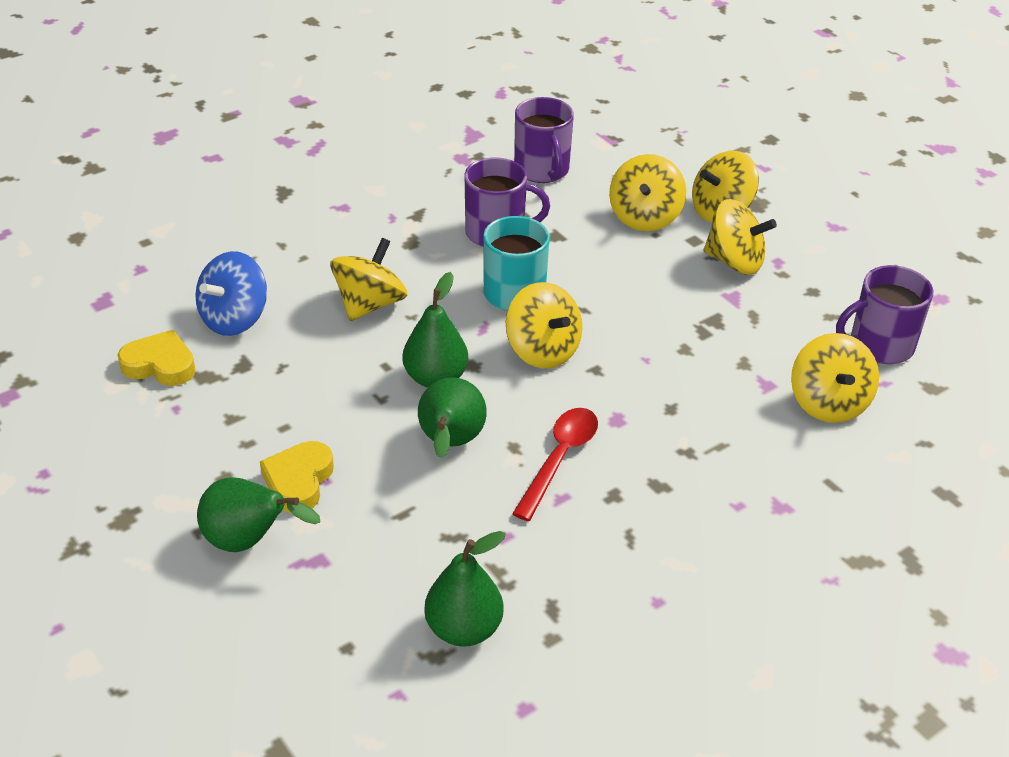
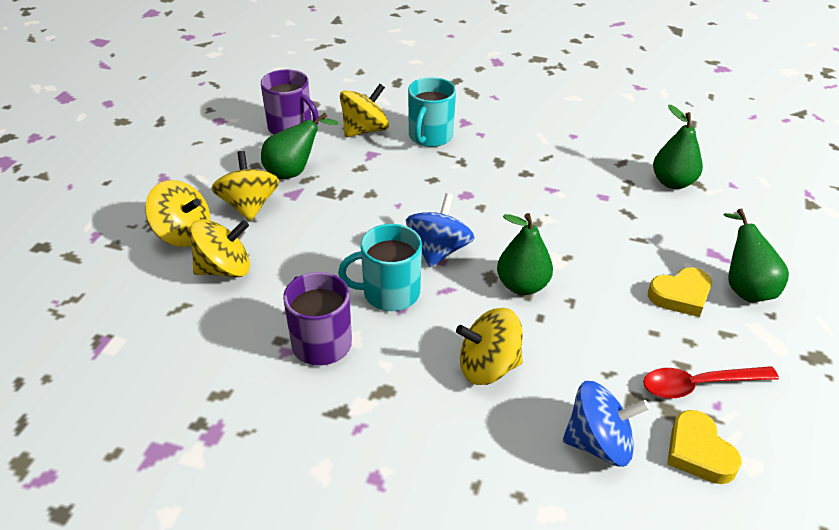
camera: 125 degrees left, 0 degrees up
(450, 444) = (568, 248): green pear -> green pear (294, 171)
(542, 170) = (193, 363): purple mug -> none
(542, 350) = (439, 250): yellow spinning top -> blue spinning top
(559, 459) = (524, 201): red spoon -> red spoon (699, 385)
(768, 453) = (430, 136): none -> turquoise mug

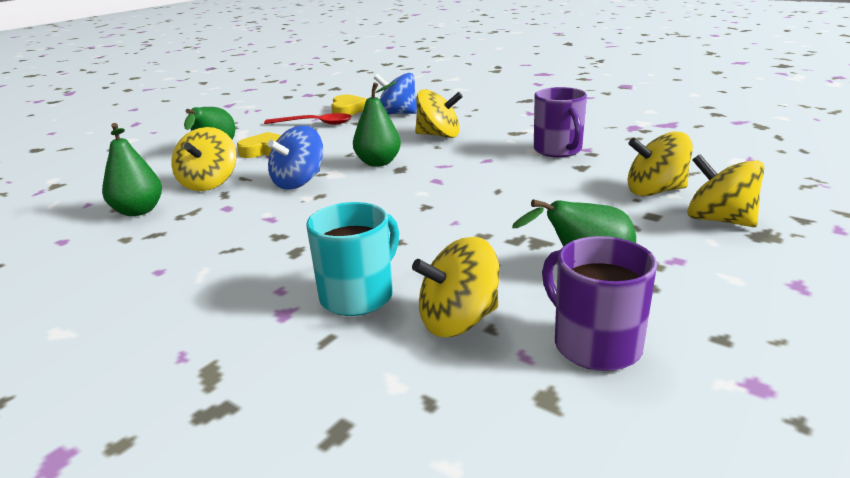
camera: 160 degrees left, 15 degrees down
(249, 206) = (644, 238): yellow spinning top -> yellow spinning top (209, 183)
(389, 293) = (493, 167): turquoise mug -> none
(439, 250) = (433, 186): blue spinning top -> blue spinning top (299, 182)

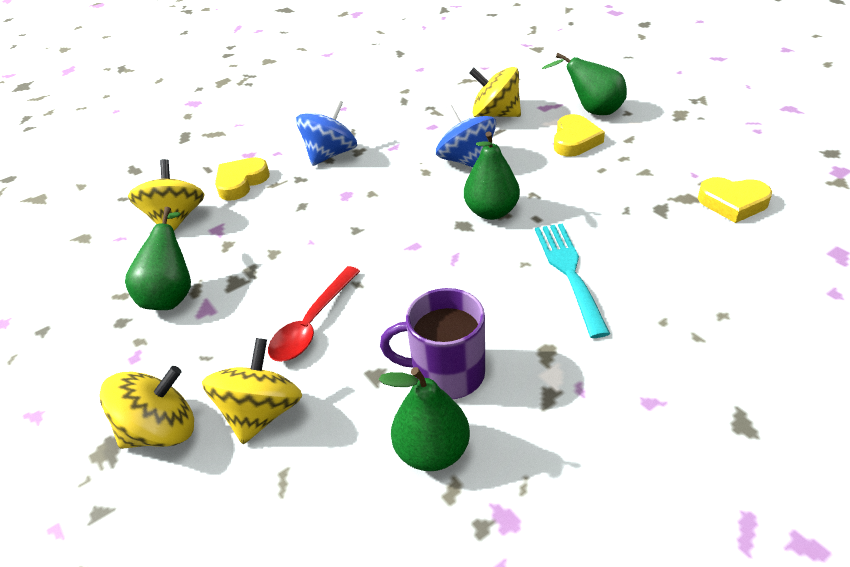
camera: 110 degrees right, 15 degrees up
(139, 211) = (453, 89): green pear -> green pear (432, 452)
(315, 124) = (669, 173): red spoon -> red spoon (312, 324)
(358, 296) = (241, 182): turquoise mug -> yellow heart
(397, 114) = (694, 247): blue spinning top -> blue spinning top (330, 154)
(439, 135) = (569, 272): yellow spinning top -> turquoise fork
(595, 344) = (98, 269): purple mug -> none

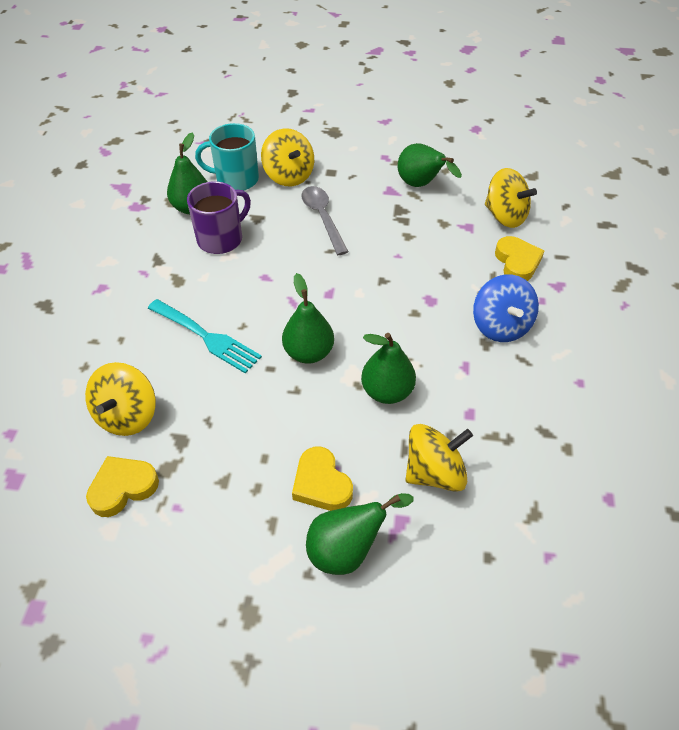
camera: 130 degrees right, 10 degrees up
(161, 431) = (322, 147): yellow spinning top -> yellow spinning top (127, 415)
(312, 324) = (323, 218): red spoon -> grey spoon
(325, 460) = (236, 179): none -> turquoise mug
(467, 160) = (387, 391): blue spinning top -> green pear

